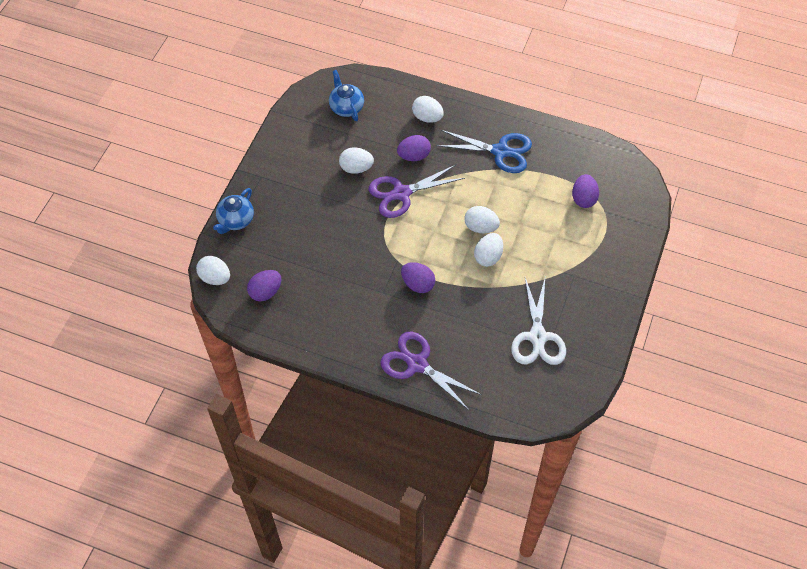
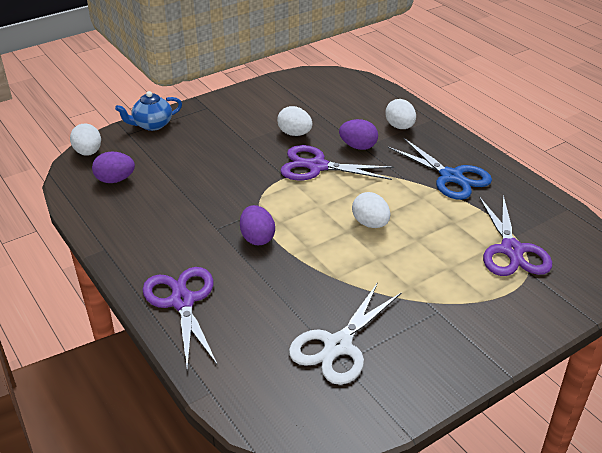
camera: 35 degrees right, 20 degrees down
(346, 107) = (331, 94): blue teapot -> none
(488, 257) = (353, 250): white egg -> none
(583, 199) = (511, 250): purple egg -> purple scissors

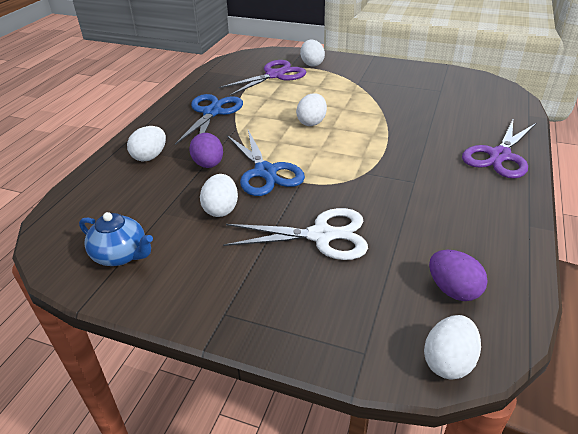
camera: 125 degrees left, 0 degrees up
(152, 125) = (320, 342): blue teapot -> blue teapot (121, 255)
(257, 238) = (395, 158): purple egg -> none
(317, 166) = (265, 172): purple scissors -> blue scissors
(338, 346) = (432, 95): white scissors -> white scissors (321, 235)
(524, 296) = (312, 64): none -> white egg

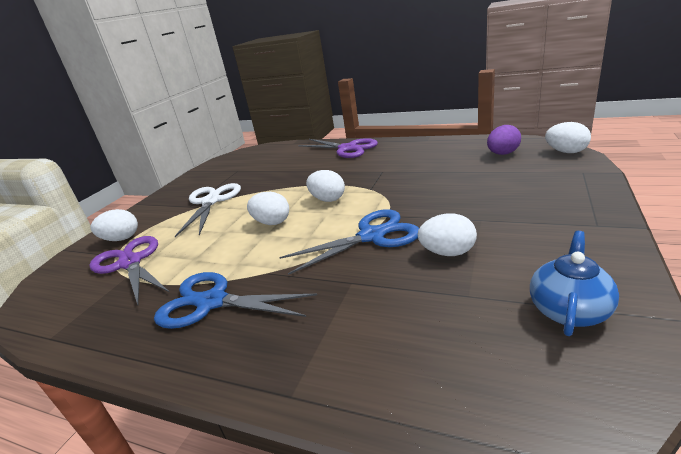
camera: 85 degrees left, 10 degrees down
(150, 156) = (331, 343): white egg -> white egg (328, 199)
(208, 164) = (356, 278): purple egg -> none
(321, 235) = (468, 197): white scissors -> white scissors (211, 201)

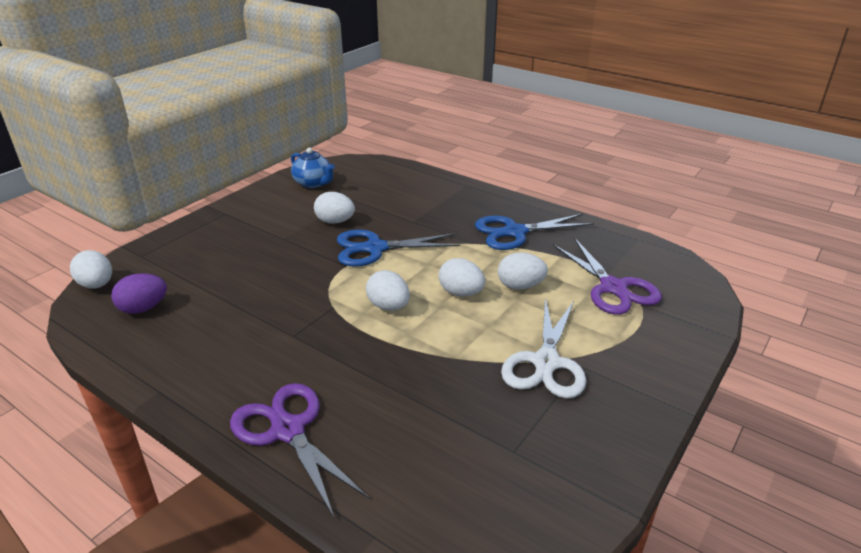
camera: 170 degrees left, 5 degrees up
(121, 239) = (653, 329): white egg -> white egg (520, 286)
(212, 302) = (515, 232): blue scissors -> blue scissors turned 135 degrees clockwise
(569, 310) = (314, 183): blue teapot -> blue teapot turned 90 degrees counterclockwise

